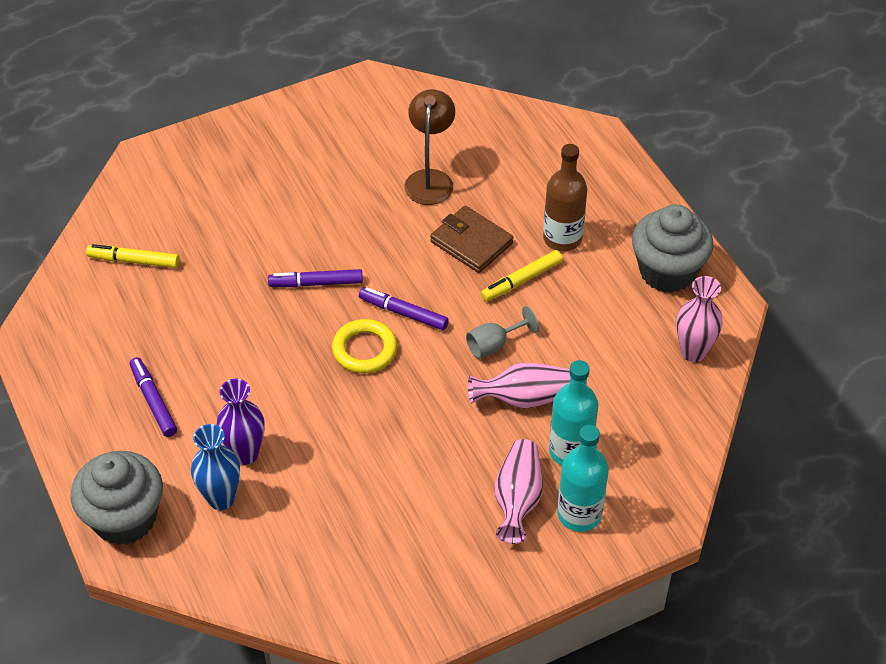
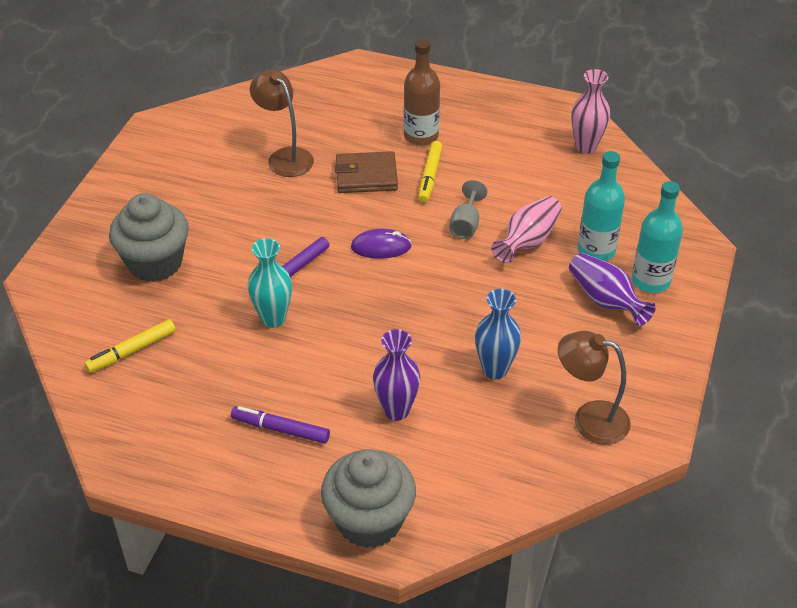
camera: 45 degrees left, 5 degrees down
(221, 498) = (420, 451): blue vase -> blue vase (495, 369)
(253, 311) = (273, 319): none -> turquoise vase
(364, 350) = (386, 286): yellow ring -> none
(371, 582) = (589, 419): none -> brown lamp
(403, 313) = (381, 247): purple marker -> purple mouse
(518, 499) = (605, 300): pink vase -> purple vase
(667, 271) = (509, 113): grey cupcake -> grey cupcake (155, 263)

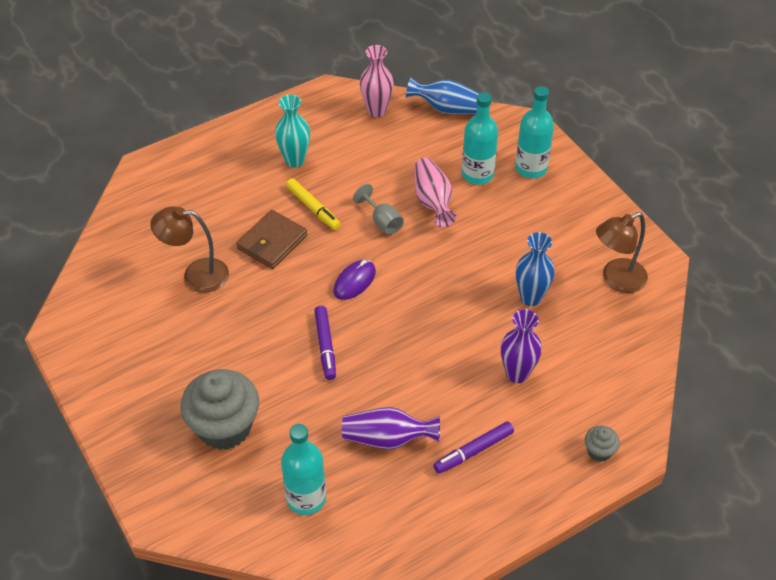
camera: 50 degrees left, 5 degrees up
(132, 351) = (306, 498): yellow marker -> turquoise bottle
(273, 319) = (361, 389): turquoise vase -> turquoise vase (295, 160)
(369, 521) = (599, 451): grey cupcake -> grey cupcake, size x0.45
(421, 136) = (265, 185): brown bottle -> none
(605, 300) = (525, 201): purple vase -> purple vase (387, 438)
(648, 186) = (447, 109): none -> blue vase

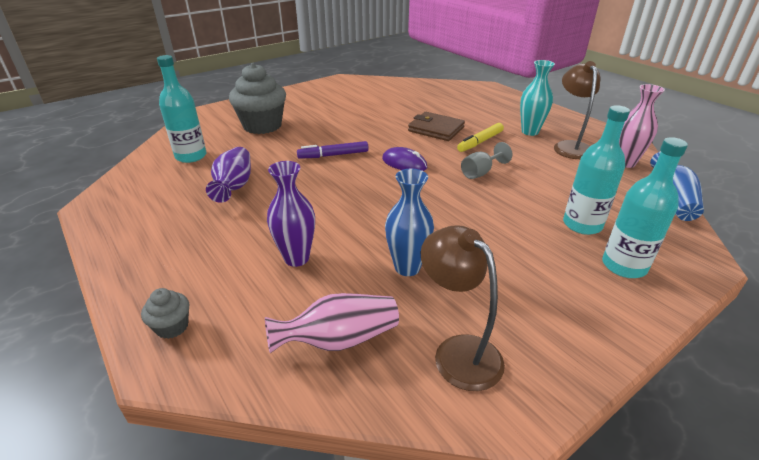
camera: 85 degrees right, 15 degrees down
(196, 275) = (395, 108): brown lamp -> brown lamp (570, 146)
(433, 201) = (523, 198): pink vase -> pink vase (339, 340)
(473, 451) = (206, 231): purple marker -> none

